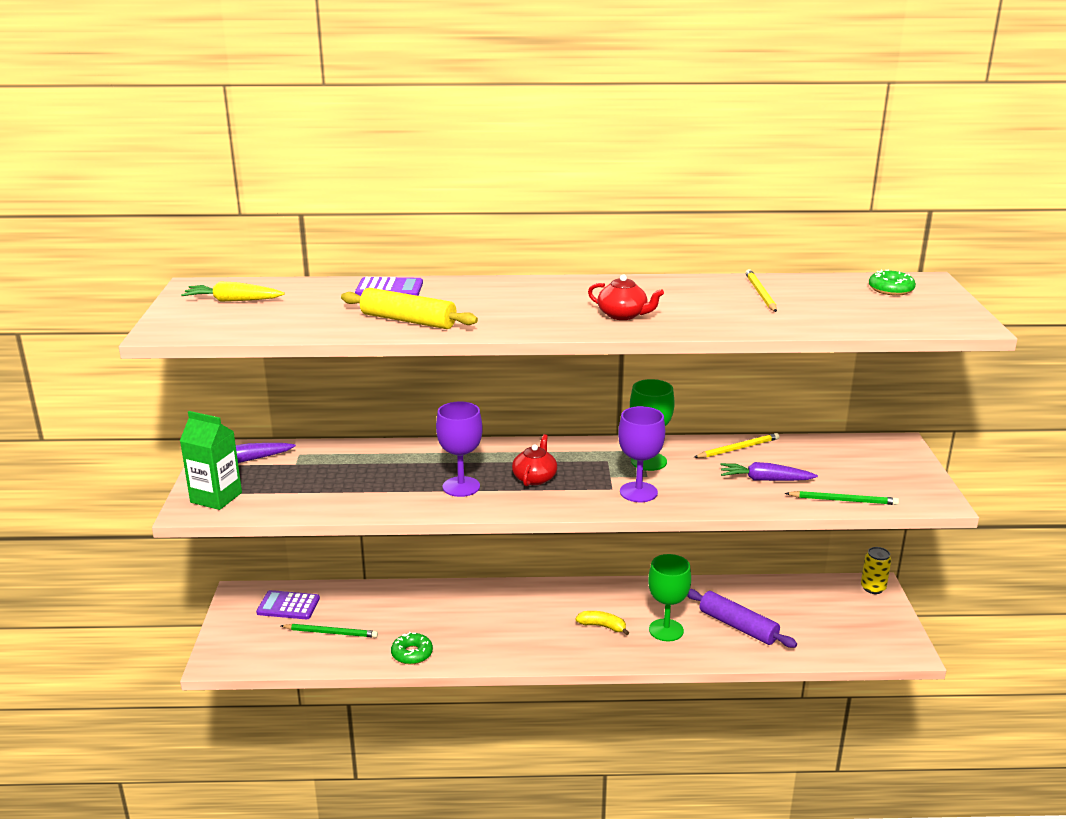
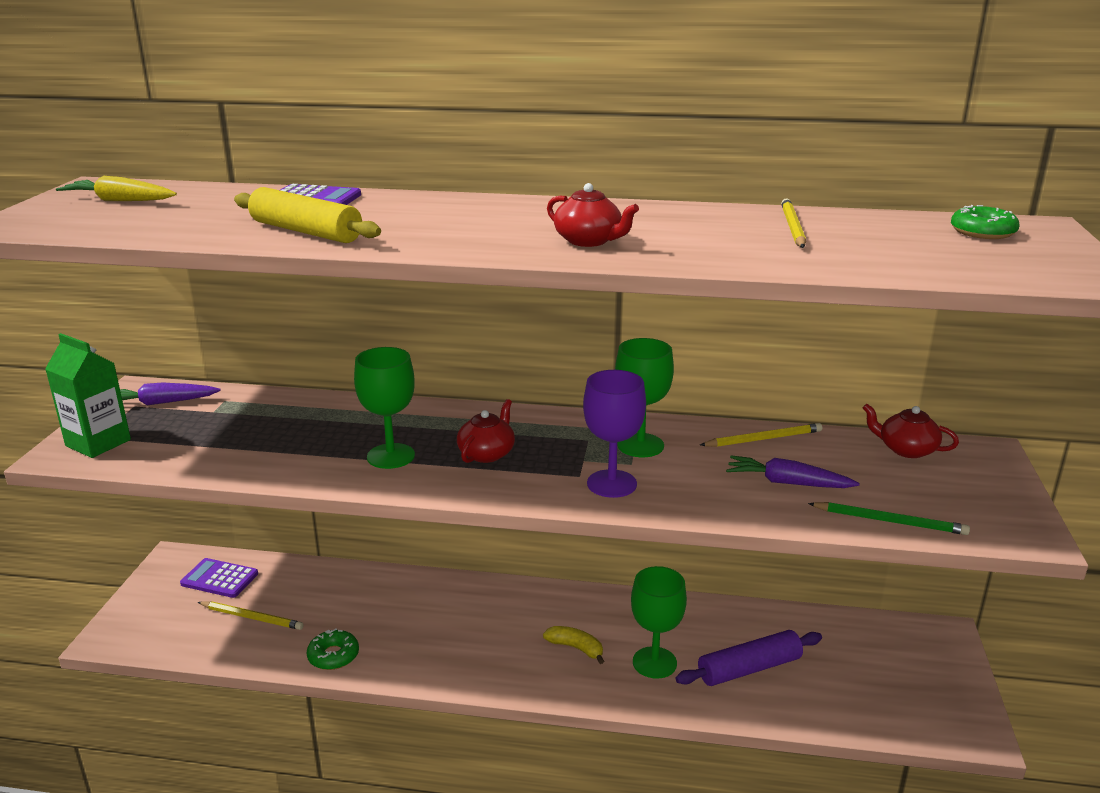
camera: 10 degrees right, 0 degrees up
(331, 633) = (252, 617): green pencil -> yellow pencil
(461, 487) = (391, 456): purple goblet -> green goblet
(738, 626) = (749, 668): purple rolling pin -> purple rolling pin turned 75 degrees counterclockwise
(842, 447) = (906, 449): none -> red teapot
(873, 588) = (941, 636): yellow can -> none

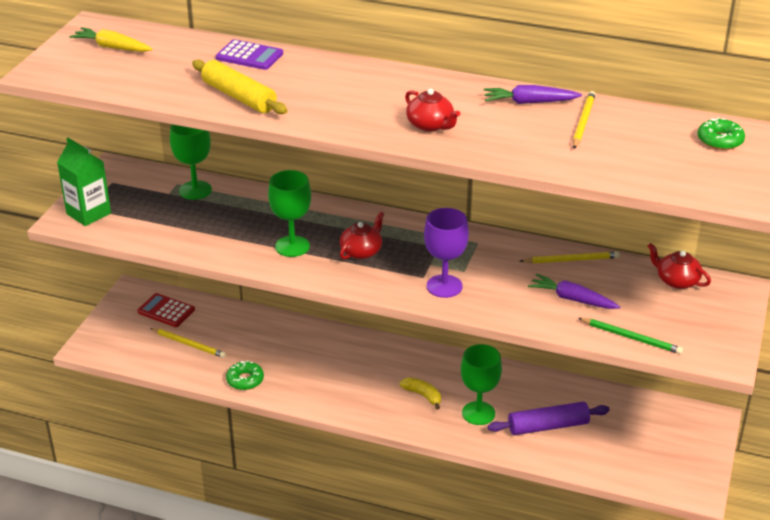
camera: 10 degrees right, 10 degrees up
(161, 403) = (131, 181): purple carrot -> purple carrot (529, 102)
(219, 579) = (166, 311): purple calculator -> red calculator
(640, 445) = (476, 256): green goblet -> green goblet (195, 190)

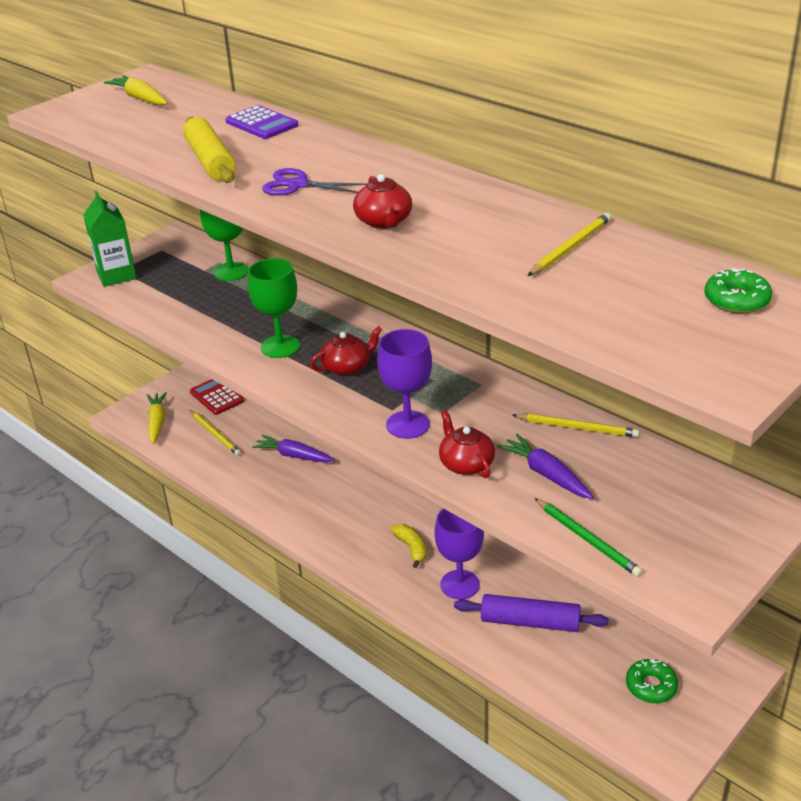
camera: 25 degrees right, 0 degrees up
(125, 346) = (157, 422): none -> yellow carrot
(245, 380) = (243, 484): green donut -> green donut (651, 686)
(334, 106) = (298, 185): none -> purple scissors
(478, 413) = (460, 584): green goblet -> purple goblet
(529, 102) = (523, 215): purple carrot -> purple carrot (294, 456)
(676, 281) = (694, 482): red teapot -> red teapot (466, 464)

